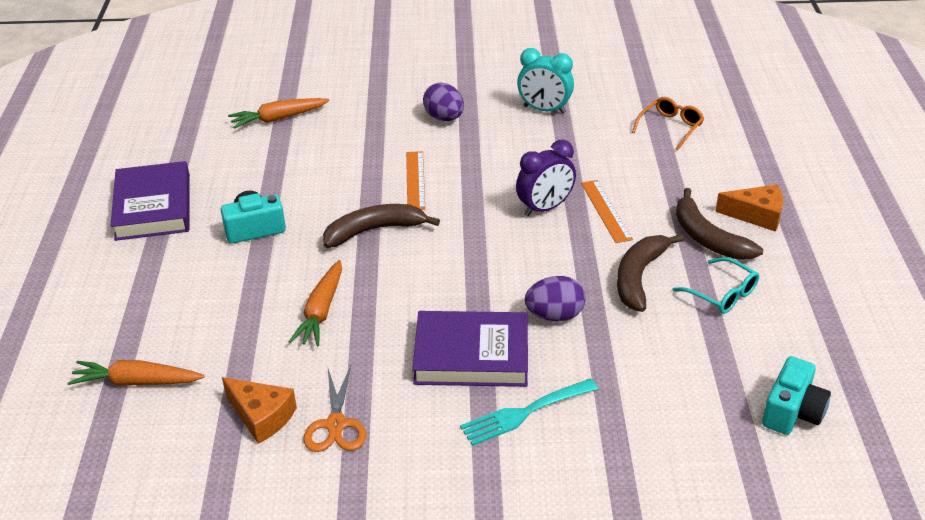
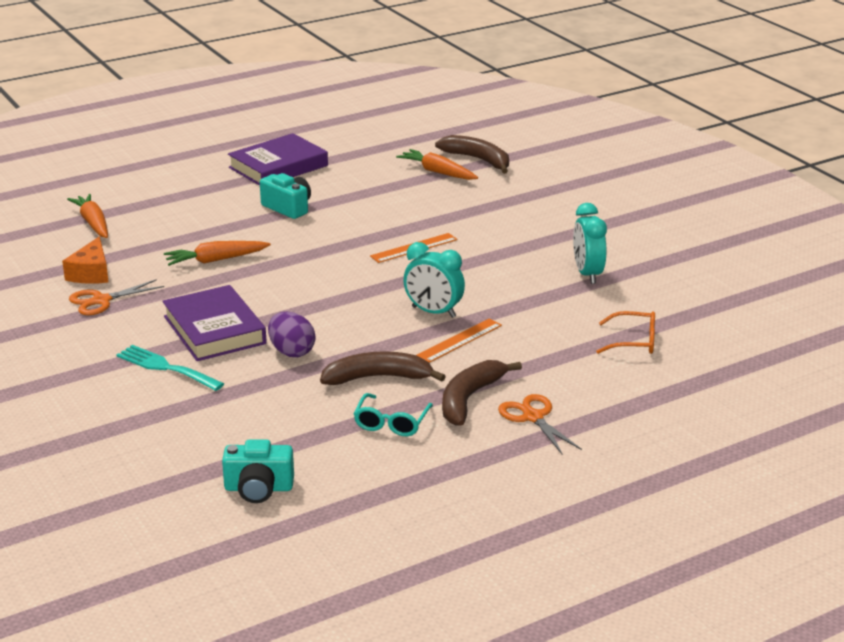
camera: 60 degrees right, 10 degrees down
(374, 230) = (330, 251): brown banana -> brown banana (478, 160)
(444, 118) = (519, 234): purple egg -> none
(545, 208) = (433, 312): purple clock -> turquoise clock
(756, 215) = (533, 417): orange cheese -> orange scissors

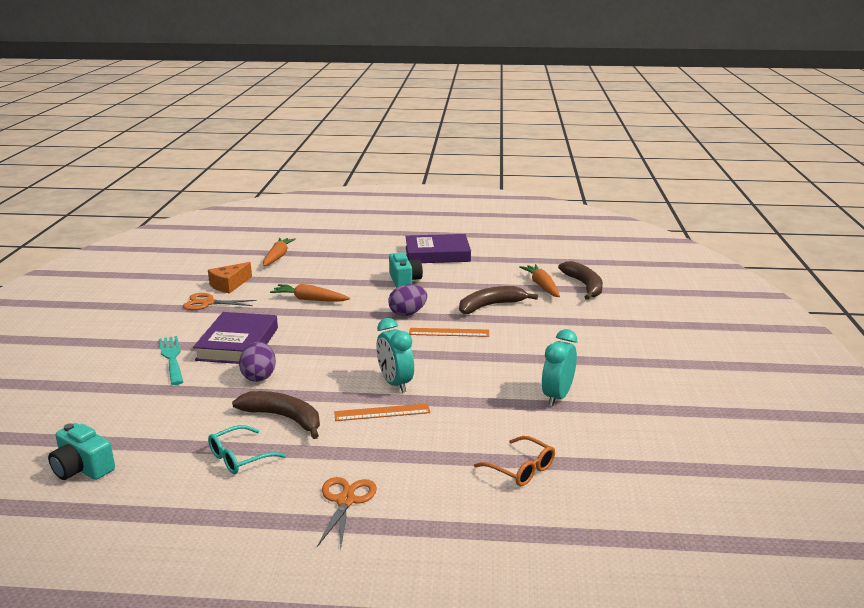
camera: 35 degrees right, 5 degrees down
(345, 242) = (408, 313): none -> purple egg
(469, 399) = (321, 463): brown banana -> brown banana (490, 306)

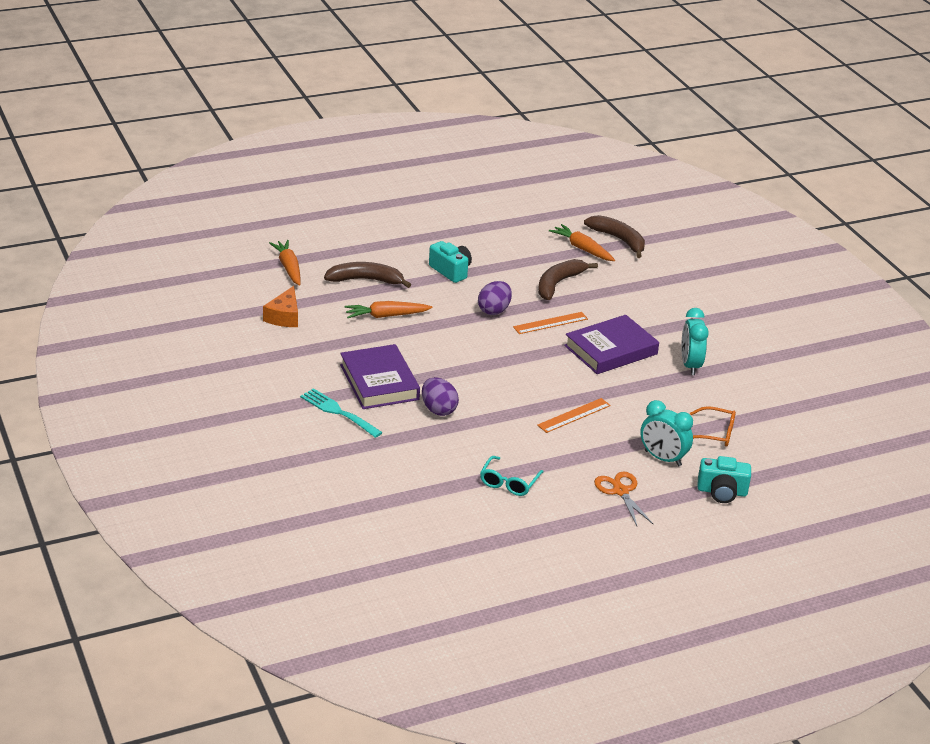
camera: 30 degrees left, 10 degrees up
(82, 468) = (400, 526): turquoise camera -> turquoise camera (722, 492)
(207, 303) = (291, 344): orange scissors -> none
(284, 418) = (504, 441): brown banana -> brown banana (366, 280)
(395, 383) = (557, 386): turquoise clock -> turquoise clock (662, 458)
(437, 254) = (447, 228): purple book -> purple book (611, 350)

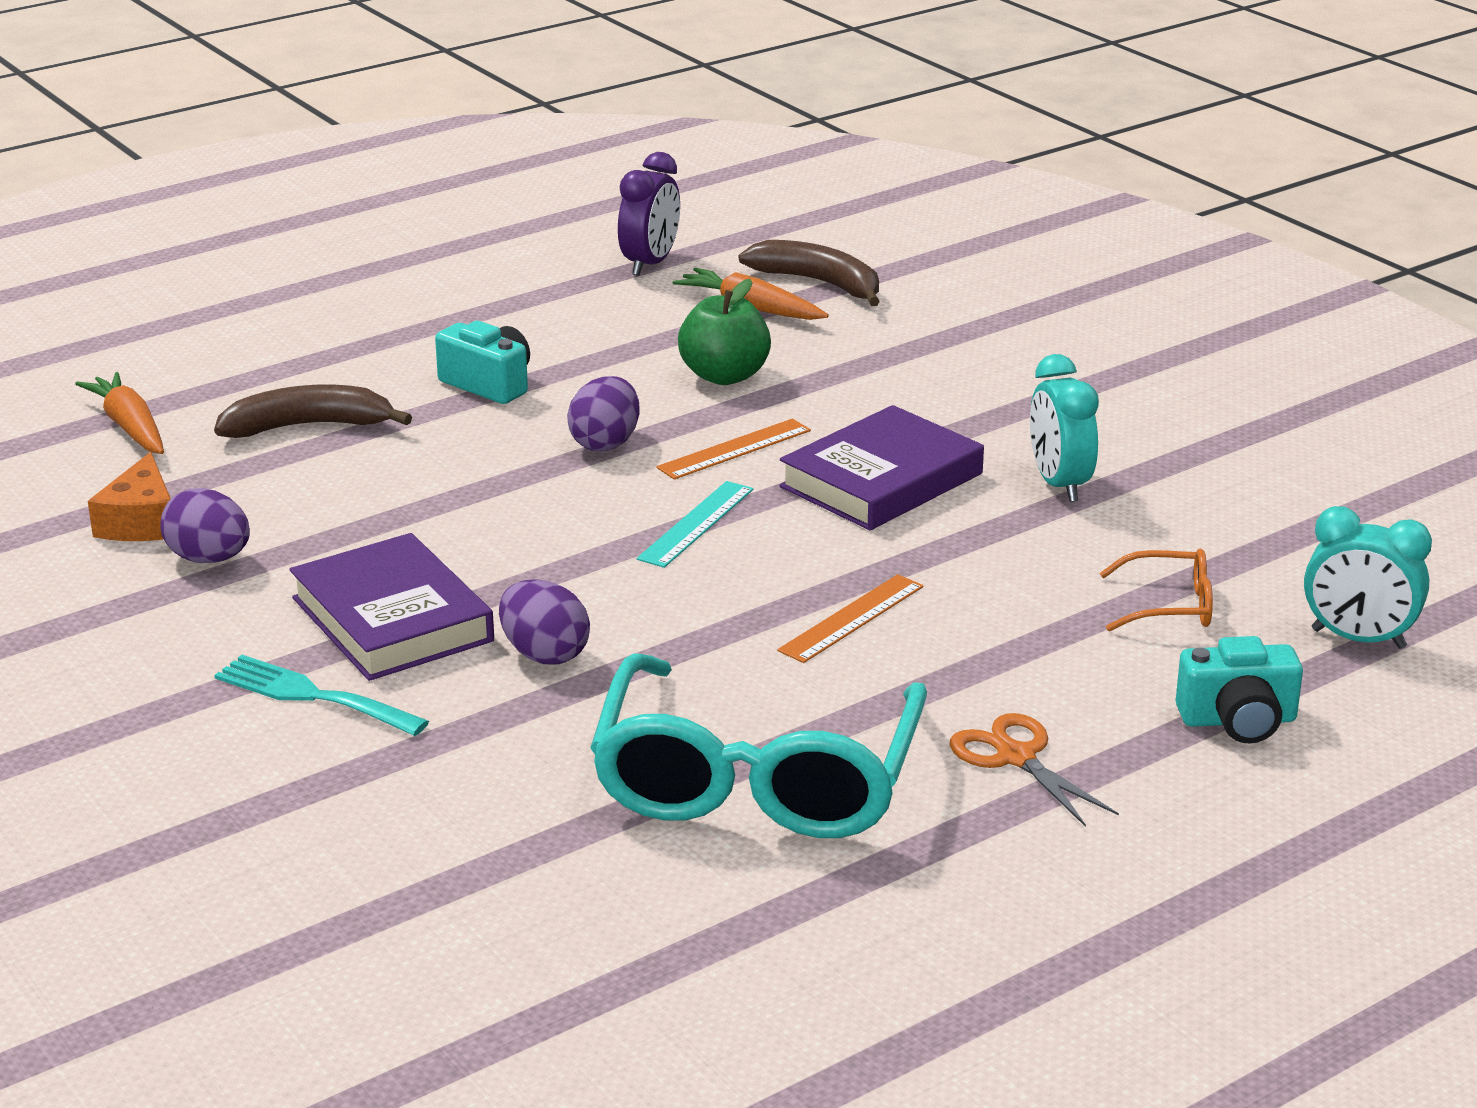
camera: 10 degrees left, 5 degrees down
(309, 340) = (209, 559): none -> purple egg
(386, 316) = (371, 487): orange carrot -> none
(508, 483) = (756, 782): turquoise glasses -> turquoise glasses, size x2.36
(521, 358) = (696, 524): none -> turquoise ruler
(543, 216) = (650, 264): none -> purple clock
(558, 284) = (724, 376): brown banana -> green apple
(662, 458) = (1080, 674): turquoise clock -> turquoise clock (1358, 639)

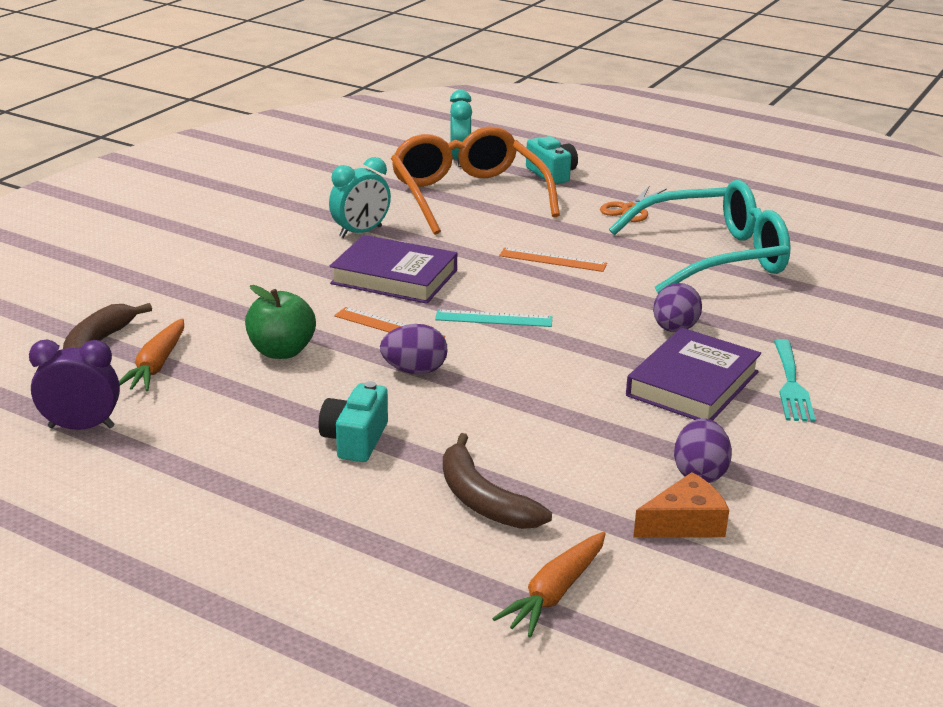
camera: 115 degrees left, 0 degrees up
(1171, 606) = (467, 195): orange glasses -> orange glasses, size x2.36

